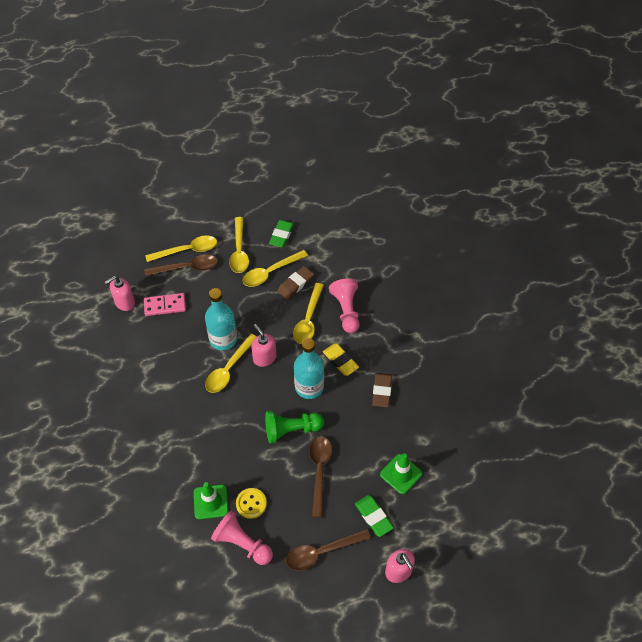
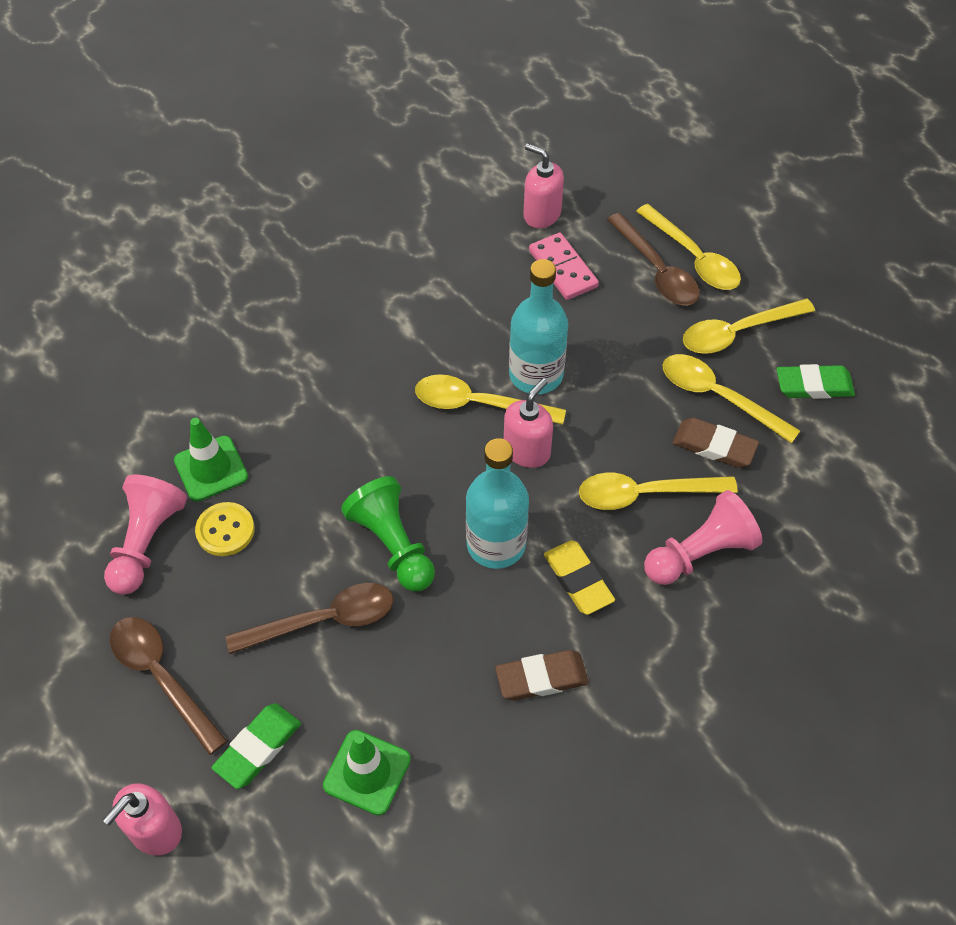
camera: 70 degrees right, 0 degrees up
(340, 361) = (578, 580): yellow eraser -> yellow eraser turned 60 degrees counterclockwise

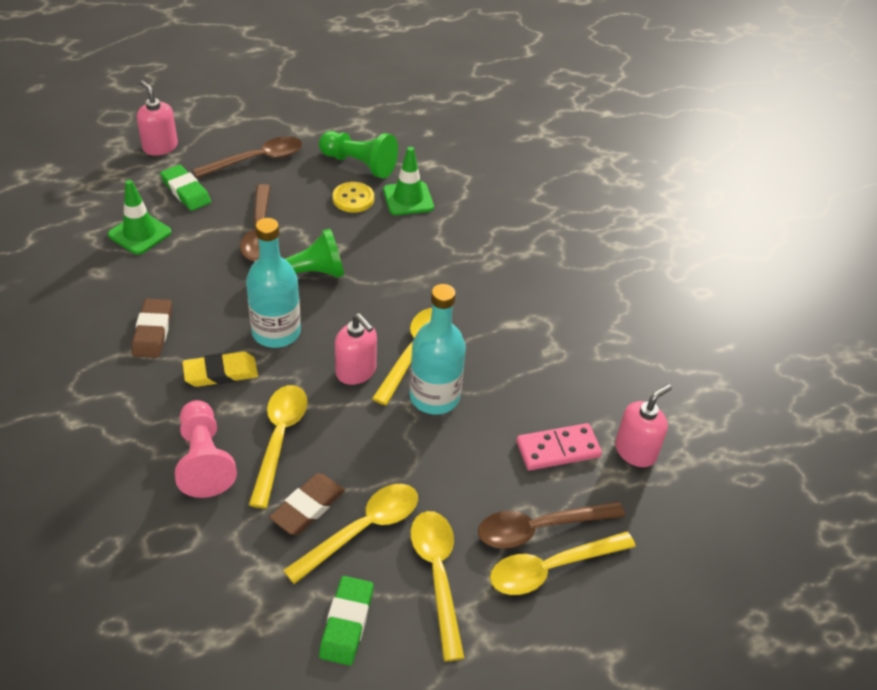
camera: 100 degrees right, 10 degrees down
(146, 543) = (359, 164): pink pawn -> green pawn

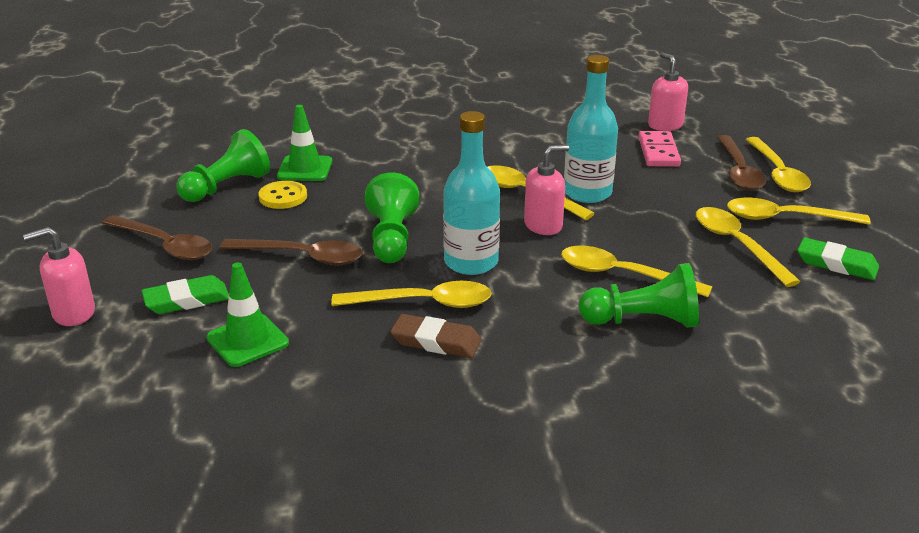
camera: 70 degrees left, 15 degrees down
(204, 460) = (643, 321): pink pawn -> green pawn
(206, 315) = (424, 303): none -> yellow spoon
(221, 373) = (520, 301): yellow eraser -> none
(257, 160) = (165, 246): brown spoon -> brown spoon turned 135 degrees clockwise
(307, 507) = (710, 269): brown eraser -> none

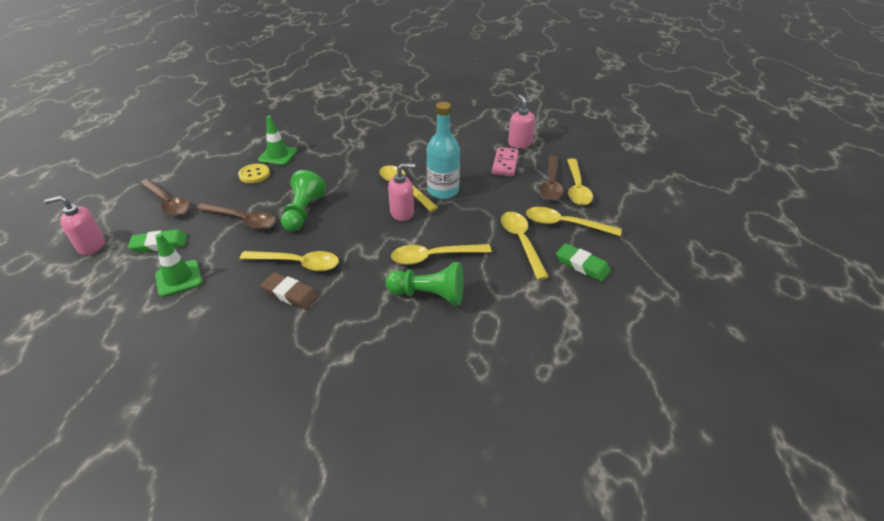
camera: 10 degrees right, 10 degrees up
(226, 187) = (225, 164): green pawn -> none
(471, 262) = (342, 236): turquoise bottle -> none
(622, 275) = (433, 257): yellow spoon -> yellow spoon turned 45 degrees counterclockwise

